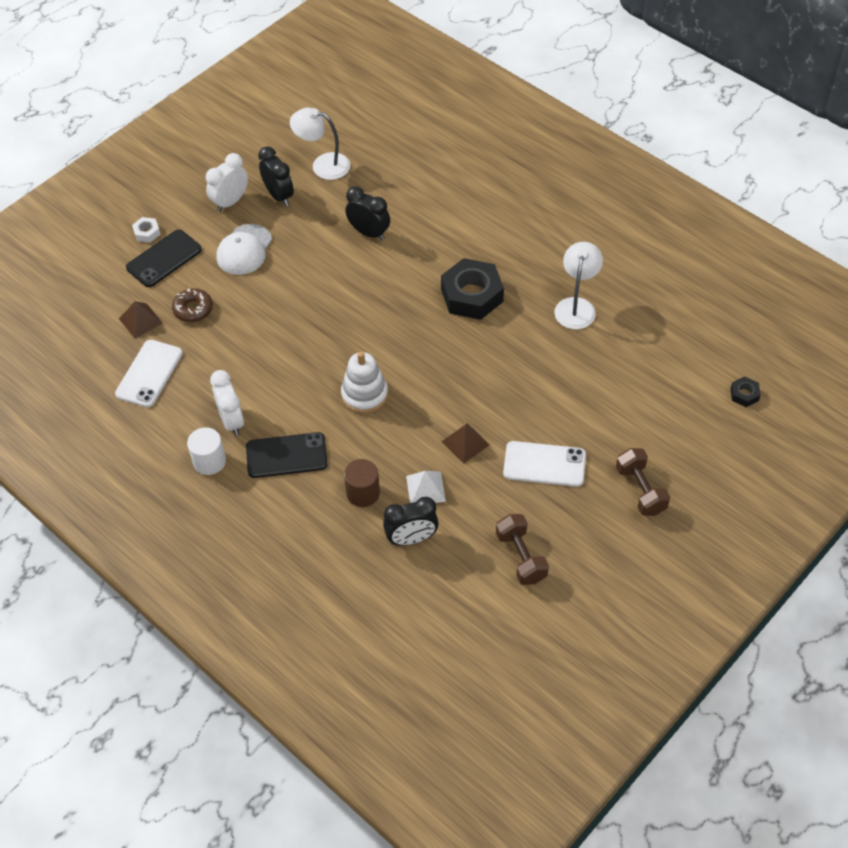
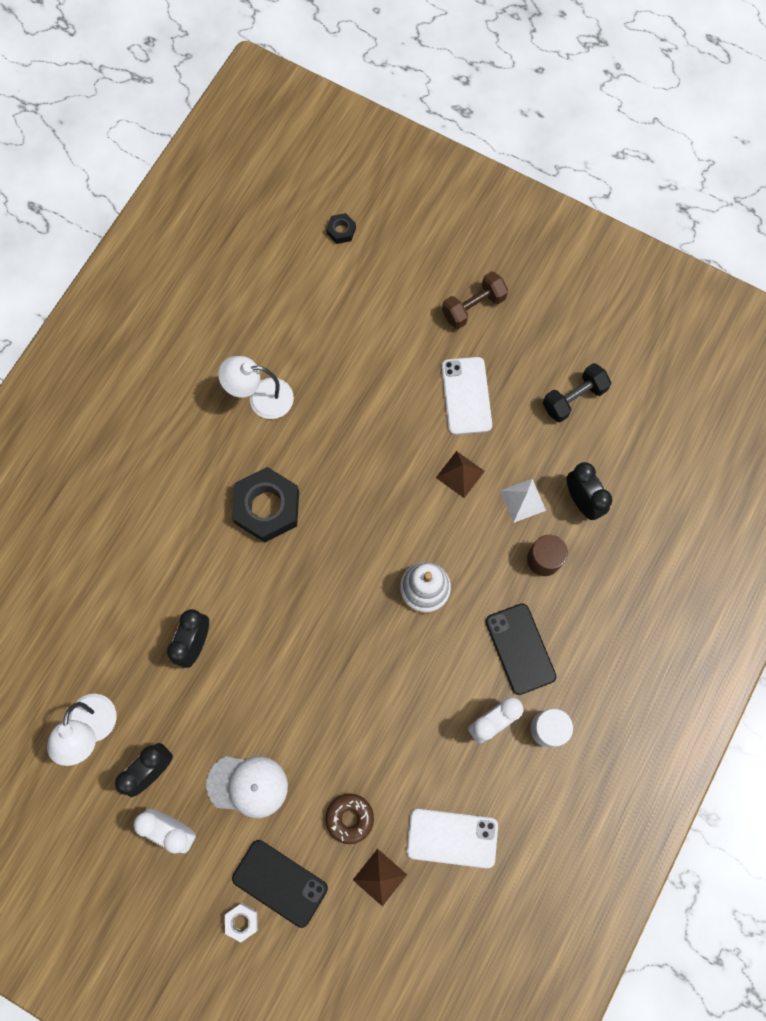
camera: 105 degrees left, 20 degrees up
(521, 557) = (573, 398): brown dumbbell -> black dumbbell

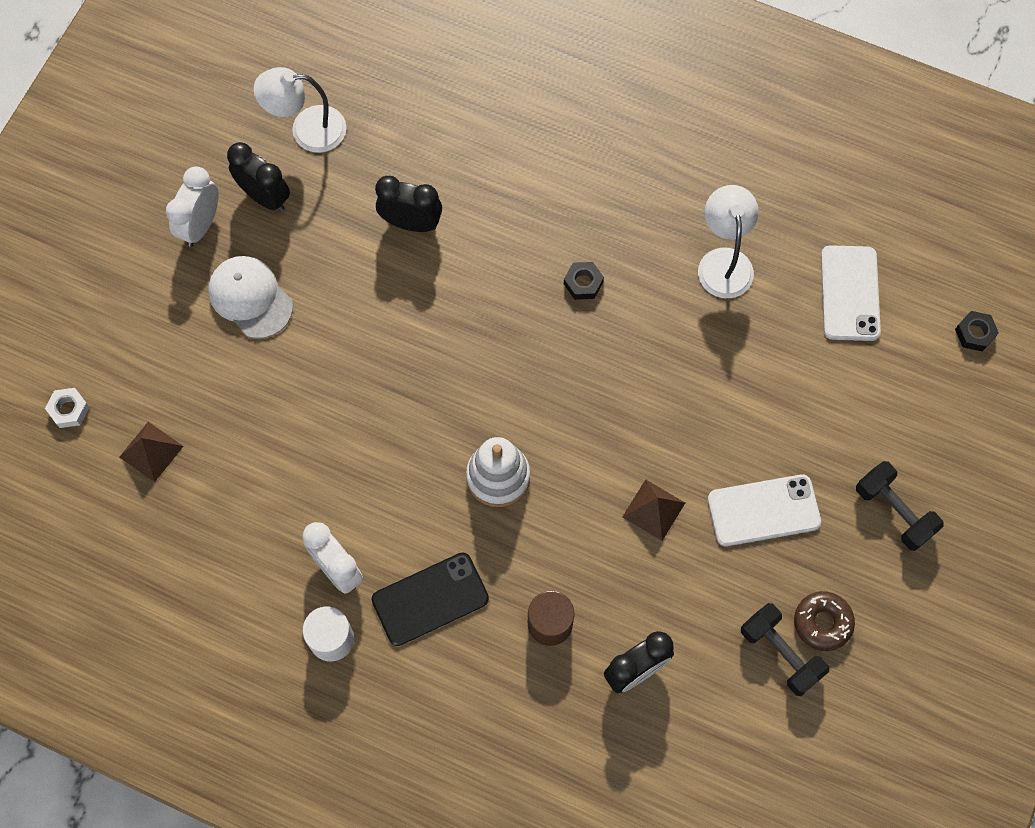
camera: 85 degrees right, 5 degrees down
(241, 921) = (102, 308): white nut -> white nut (69, 410)
(248, 785) = (250, 298): white cap -> white cap turned 135 degrees clockwise
(267, 507) = (583, 283): black nut -> black nut, size x0.45
(280, 883) = (144, 343): black phone -> none
(350, 818) = (217, 412): brown donut -> brown donut (822, 622)
(452, 838) = (197, 530): white phone -> white phone (850, 293)
(473, 307) = (894, 511): brown dumbbell -> black dumbbell
(522, 500) = (627, 592): white pyramid -> none

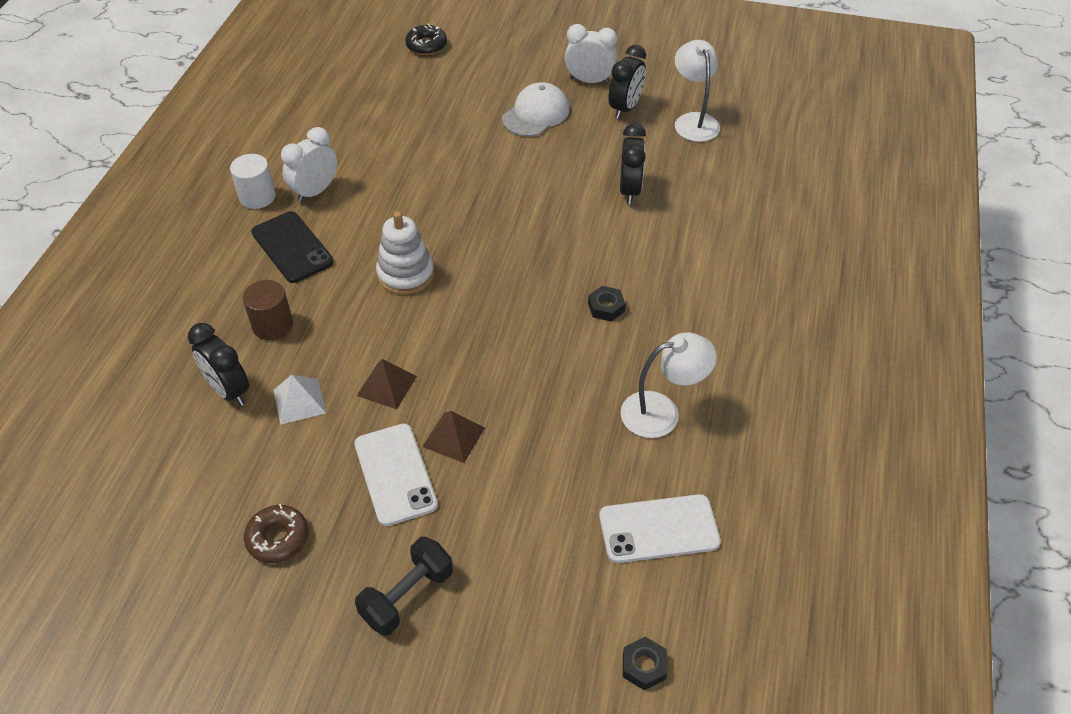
camera: 80 degrees right, 20 degrees down
(69, 410) = (426, 45): white nut -> black donut
(151, 451) = (400, 86): brown pyramid -> brown pyramid (454, 437)
(661, 598) = (299, 401): none -> white pyramid
(780, 653) = (245, 504): black dumbbell -> none

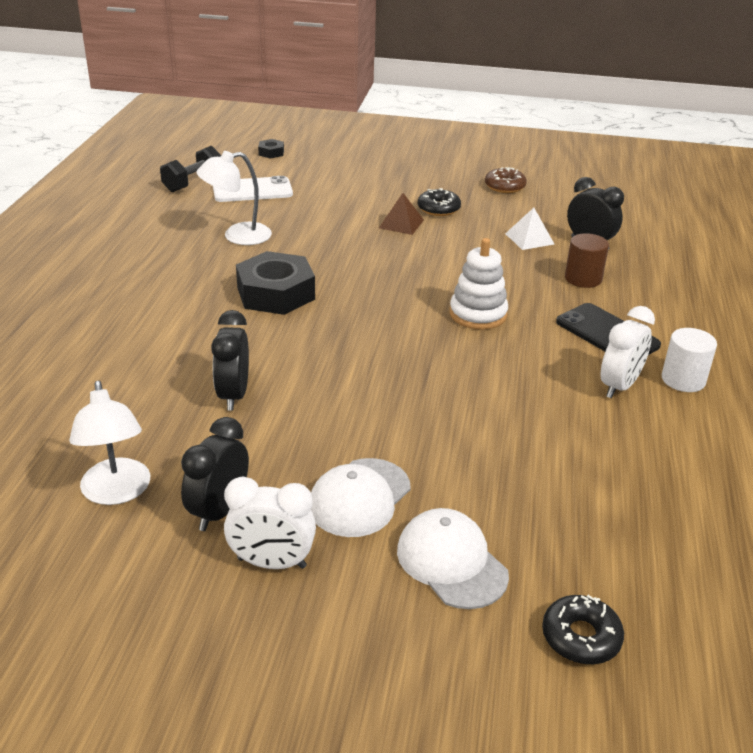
camera: 175 degrees right, 15 degrees down
(387, 385) = (463, 247): brown pyramid -> none
(395, 474) = (438, 209): white phone -> black donut
(407, 596) = (413, 170): black dumbbell -> black dumbbell (193, 183)
(485, 78) = (451, 562): none -> white cap
(606, 307) = (276, 293): black nut -> black nut, size x2.22

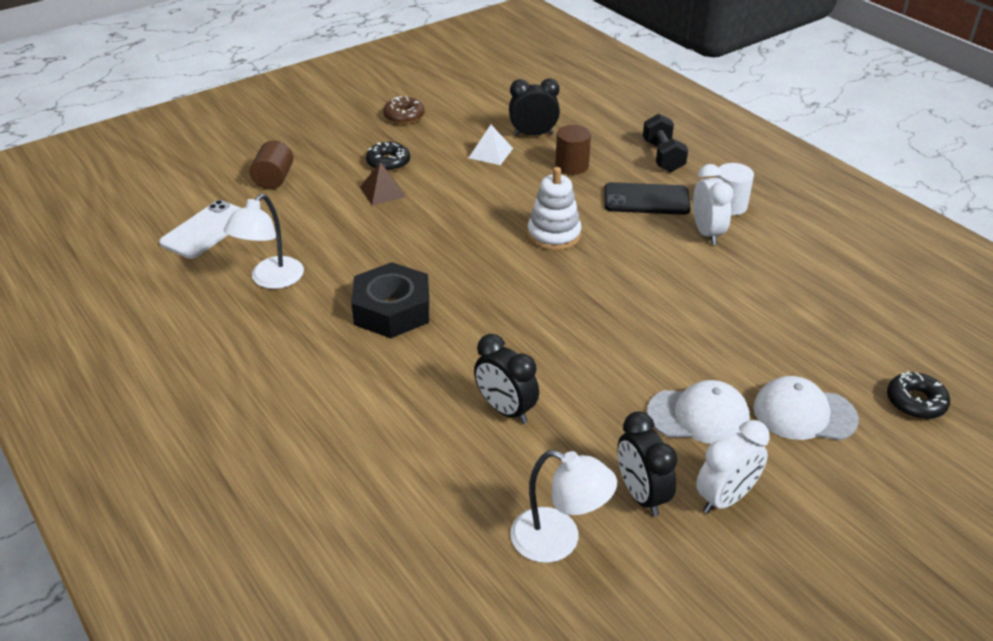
camera: 45 degrees left, 5 degrees up
(193, 183) = (136, 253): black dumbbell -> black dumbbell (663, 156)
(271, 153) = (156, 183): black nut -> none
(343, 183) = (274, 179): none -> brown cylinder
(359, 497) = (698, 416): white cap -> white cap turned 75 degrees counterclockwise

